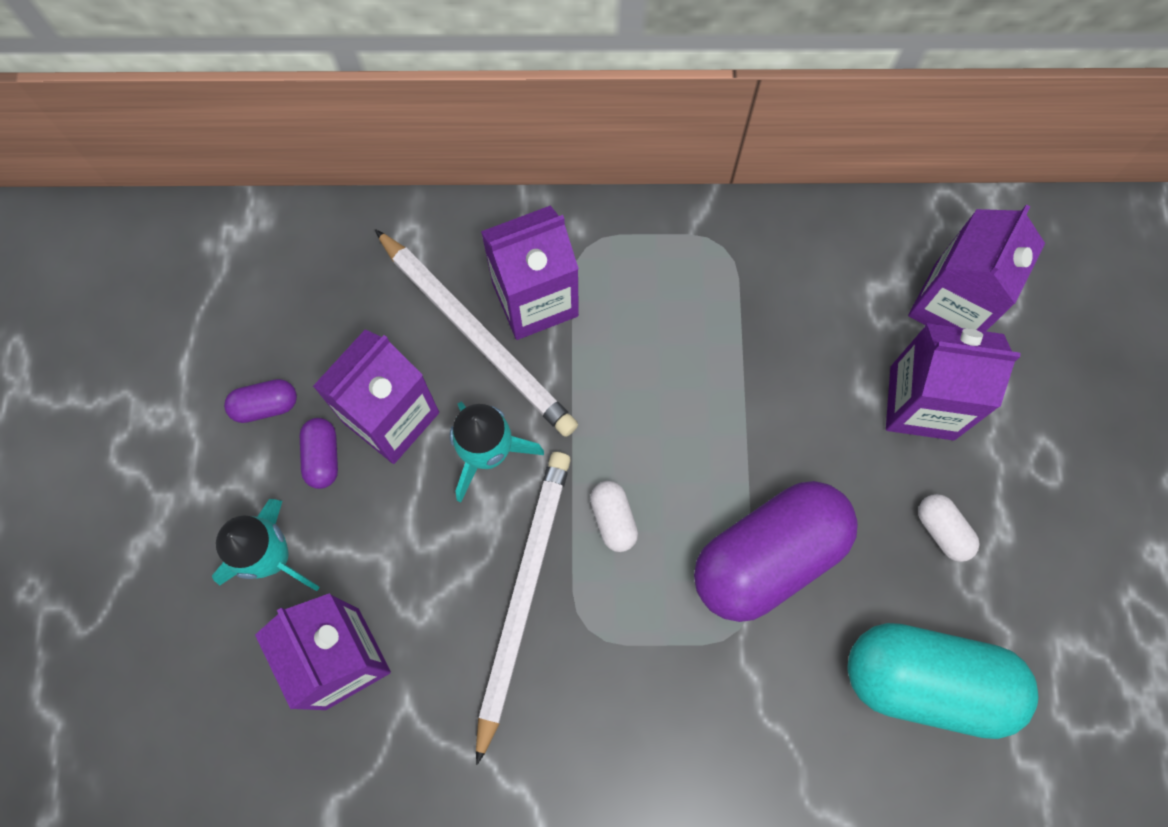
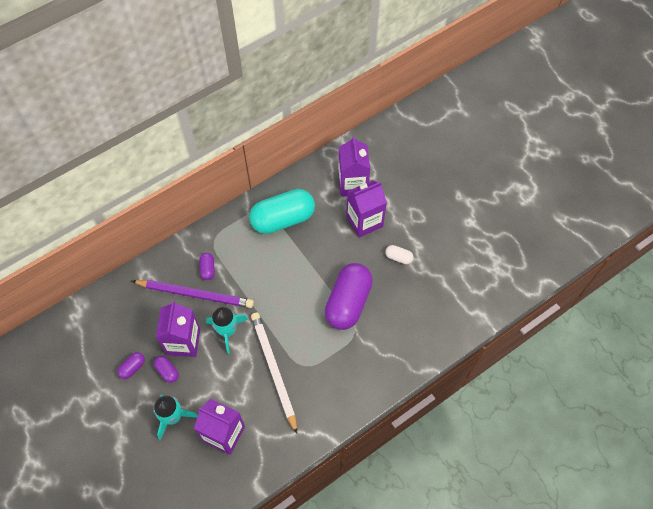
camera: 35 degrees left, 10 degrees down
(477, 335) = (195, 294): white pencil -> purple pencil
(535, 299) = (208, 269): purple carton -> purple capsule
(613, 519) = (287, 324): white capsule -> none
(927, 681) = (426, 308): turquoise capsule -> turquoise capsule (283, 219)

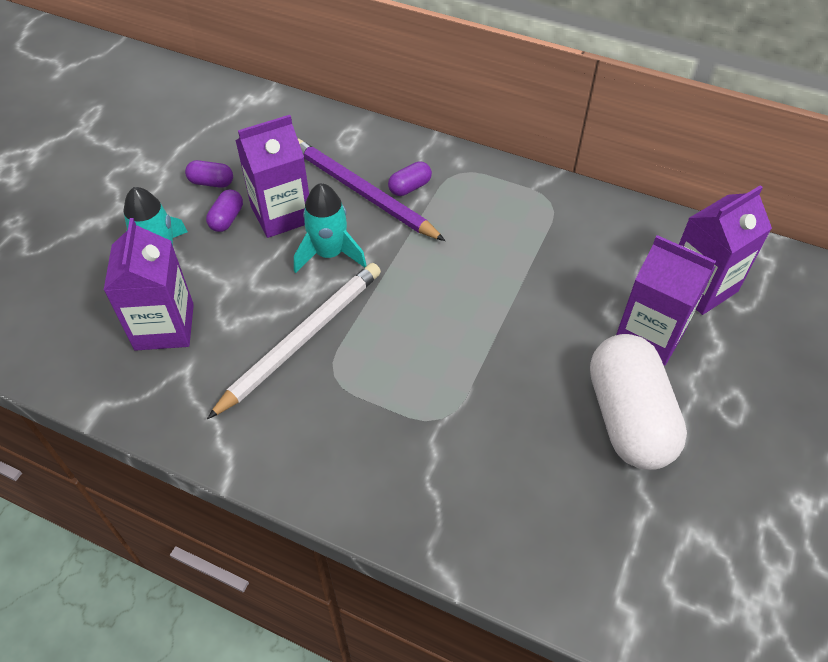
camera: 60 degrees right, 10 degrees down
(195, 294) = (362, 193): purple pencil -> purple pencil turned 150 degrees clockwise
(283, 219) = (558, 230): turquoise capsule -> none
(348, 302) = (486, 383): purple capsule -> none
(398, 257) = (628, 418): white capsule -> white capsule, size x2.37

